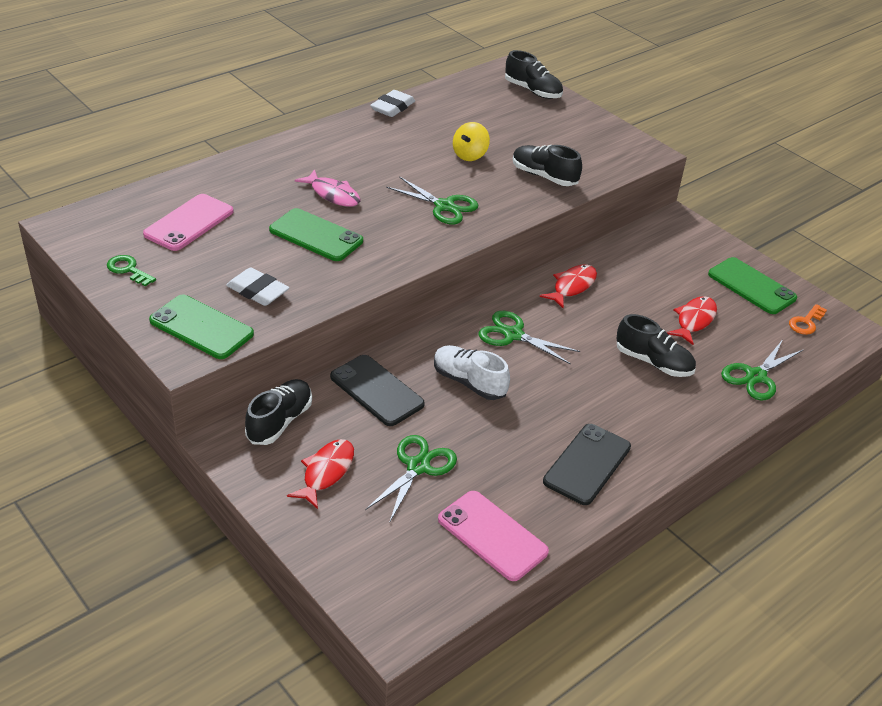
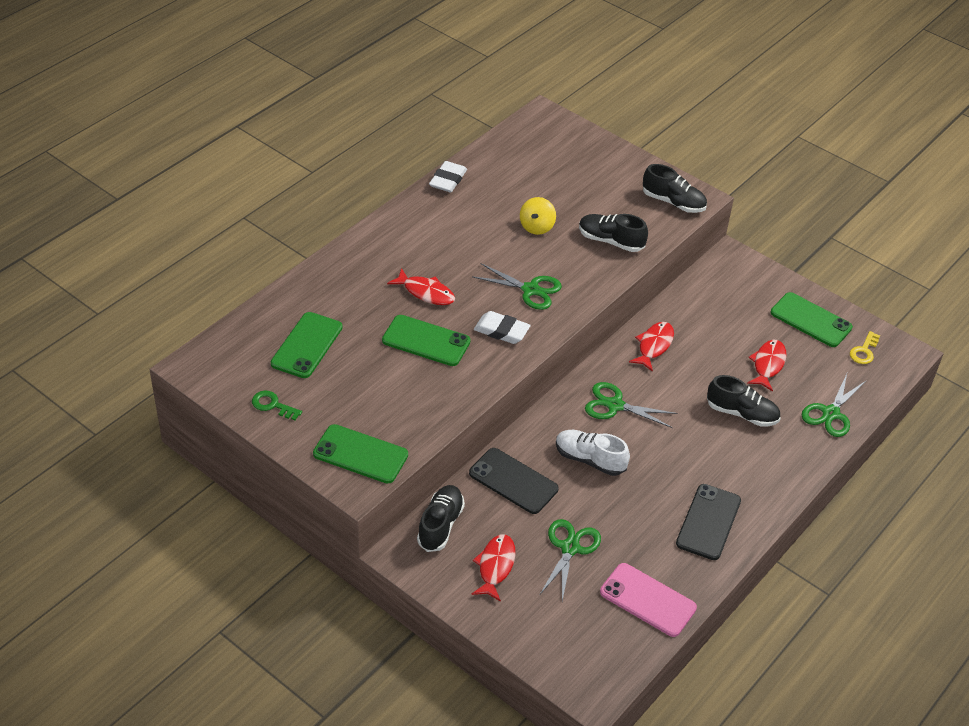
camera: 10 degrees left, 5 degrees up
(189, 223) = (306, 345): pink phone -> green phone
(257, 291) = (395, 409): white eraser -> white eraser (501, 331)
(333, 194) = (426, 292): pink fish -> red fish
(533, 91) = (574, 139): black shoe -> black shoe (673, 202)
(806, 322) = (864, 351): orange key -> yellow key

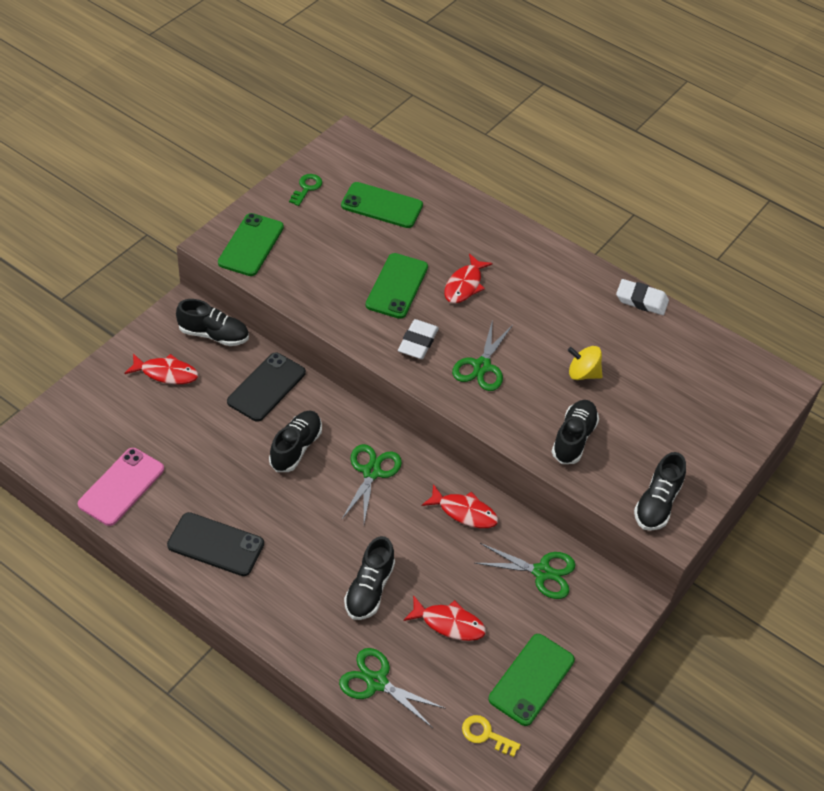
camera: 85 degrees right, 5 degrees up
(570, 548) = (185, 428): green scissors -> green scissors (542, 572)
(590, 460) = (296, 448): white shoe -> black shoe

